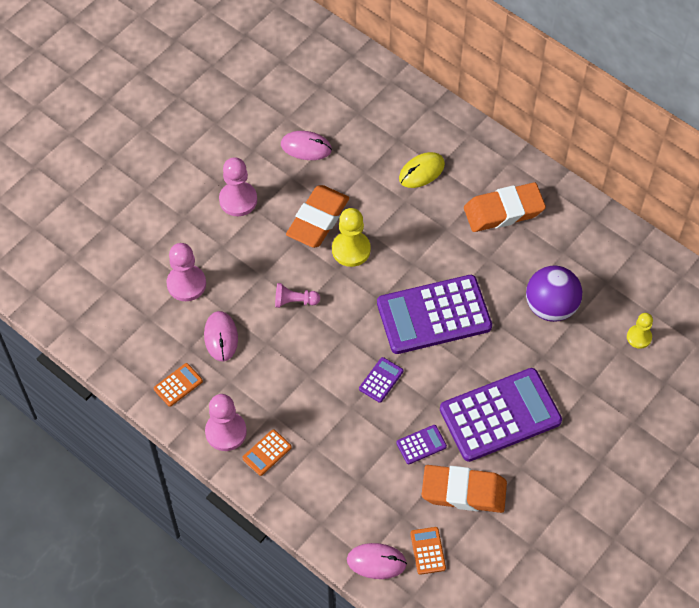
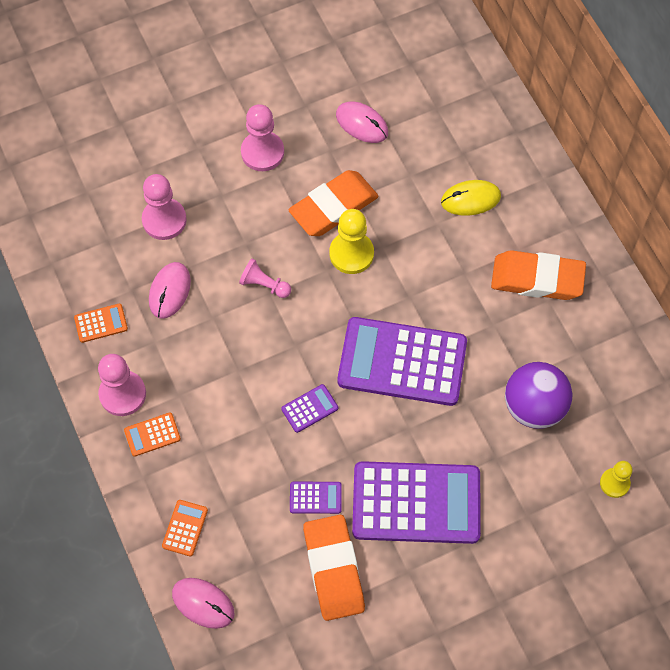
camera: 25 degrees right, 5 degrees up
(427, 551) = (262, 616): orange calculator -> orange calculator (185, 528)
(463, 491) = (333, 569): orange eraser -> orange eraser turned 45 degrees clockwise

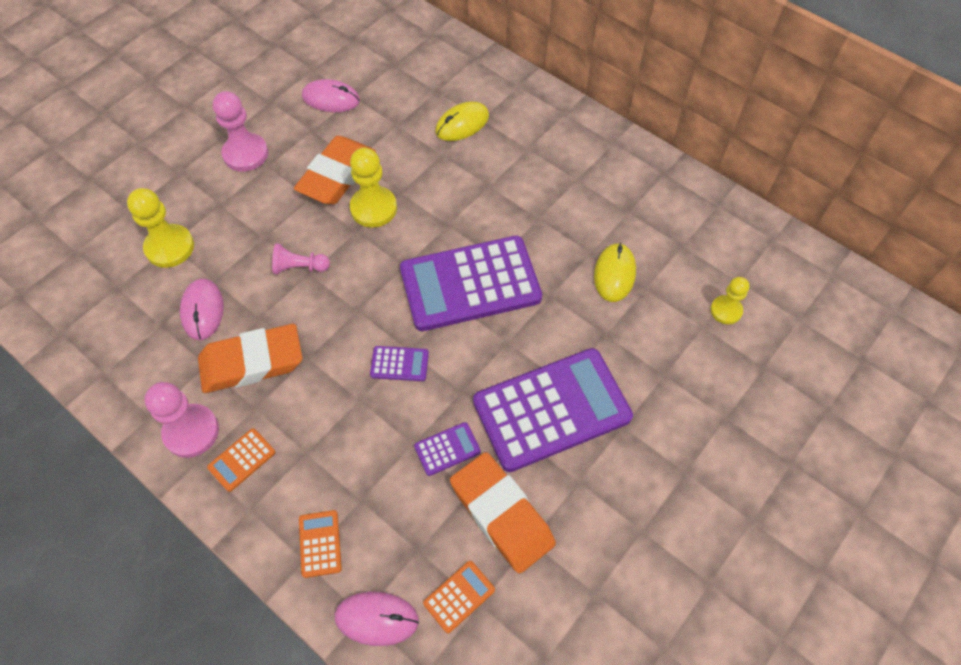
camera: 25 degrees left, 5 degrees down
(101, 323) = (139, 370): orange calculator -> orange calculator (459, 596)
(164, 220) = (170, 247): pink pawn -> yellow pawn
(309, 408) = (399, 364): purple calculator -> purple calculator turned 60 degrees clockwise
(534, 407) = (614, 274): purple ball -> yellow mouse
(537, 279) = (557, 166): orange eraser -> orange eraser (252, 362)

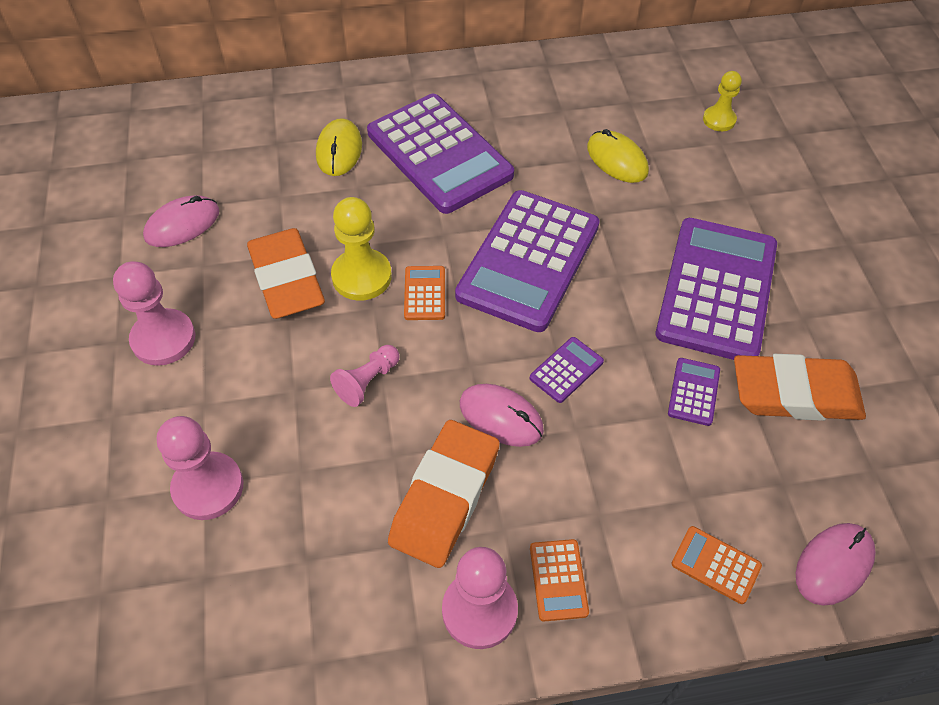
camera: 50 degrees left, 5 degrees down
(170, 247) = (208, 487): yellow pawn -> pink pawn
(202, 310) = (330, 505): pink mouse -> pink mouse (501, 417)
(459, 596) = (856, 480): orange calculator -> orange calculator (424, 293)
(513, 174) = (439, 154): none -> purple calculator

